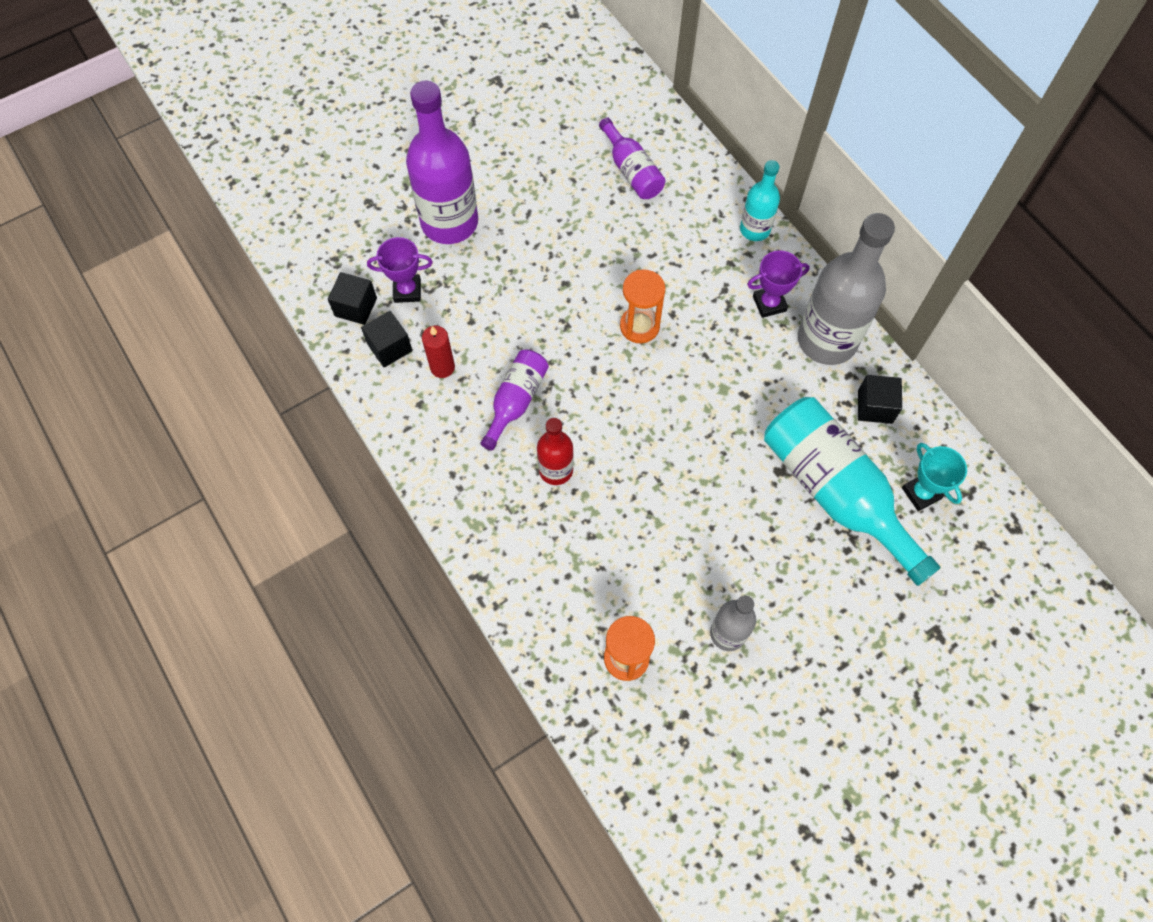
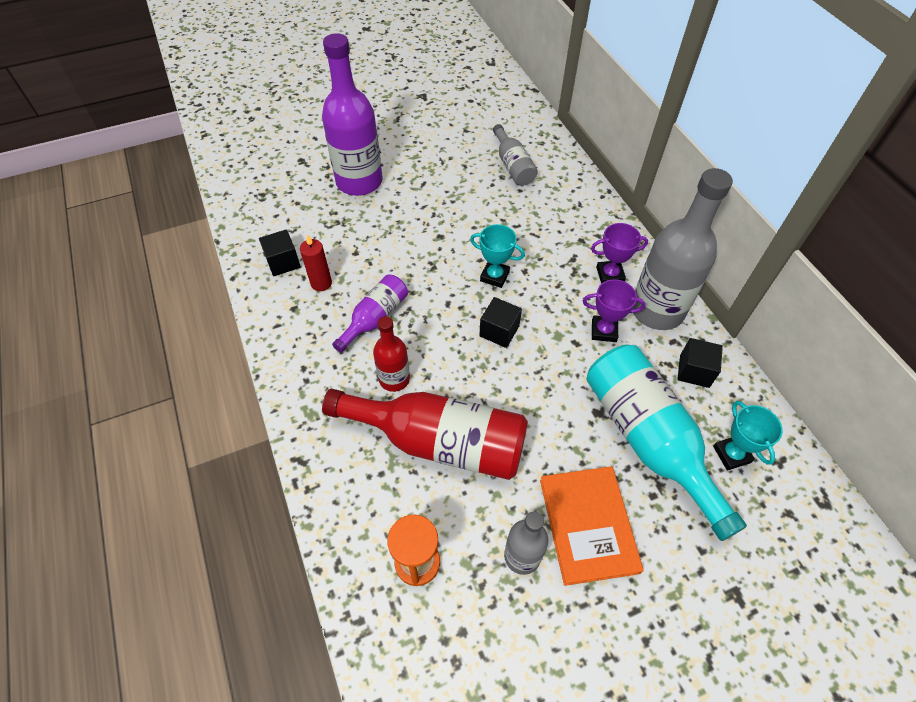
camera: 10 degrees right, 10 degrees down
(356, 307) = (266, 230): black cube -> black cube (499, 331)
(407, 291) = (311, 224): purple trophy -> purple trophy (604, 331)
(620, 531) = (439, 441): none -> red bottle
(632, 171) = (513, 165): purple bottle -> grey bottle
(639, 326) = (494, 276): orange hourglass -> turquoise trophy
(755, 229) = (606, 219): turquoise bottle -> none
(787, 591) = (588, 525): none -> orange book

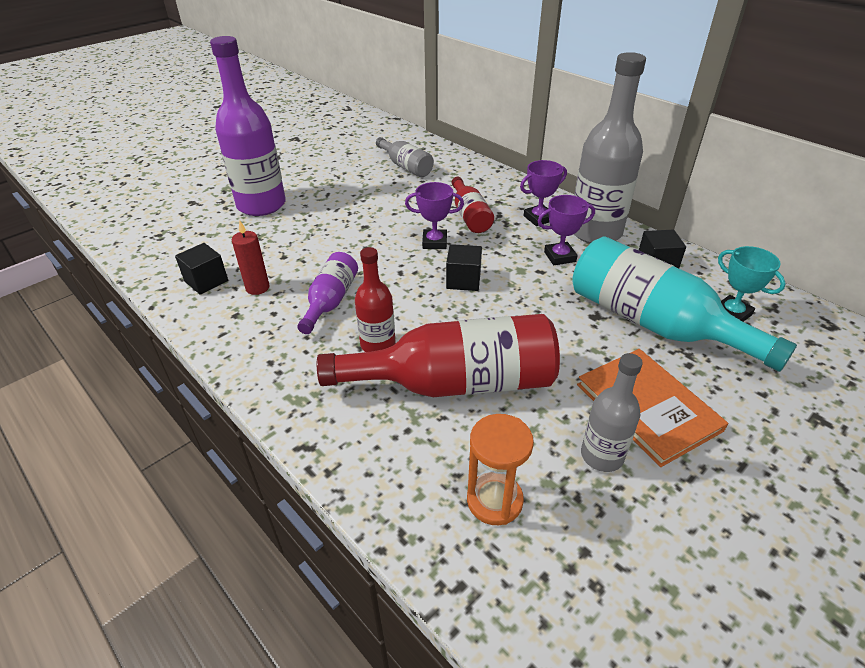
camera: 20 degrees left, 15 degrees down
(494, 276) = (434, 242): turquoise trophy -> purple trophy
(544, 251) = (470, 216): none -> red bottle

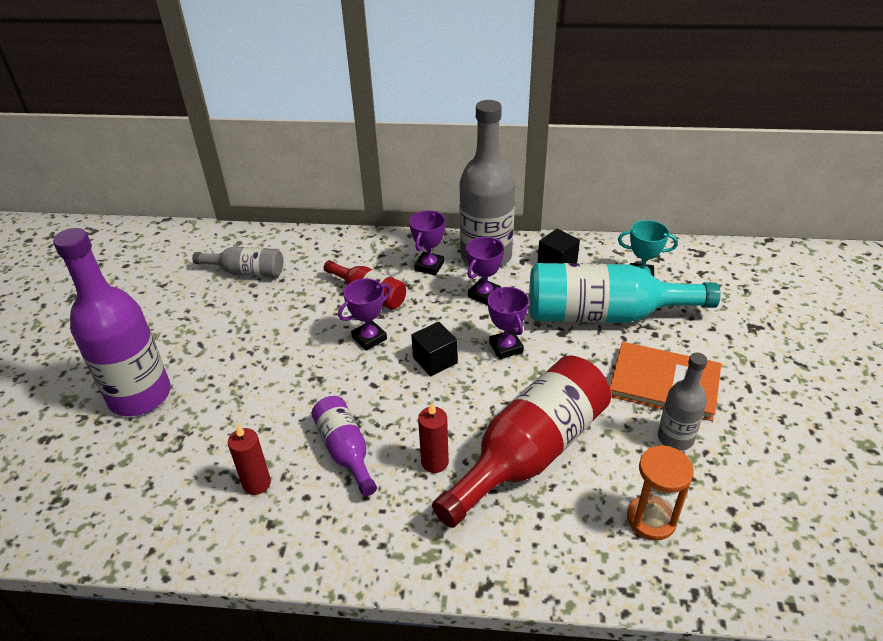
camera: 40 degrees left, 0 degrees up
(206, 281) = (191, 512): black cube -> none
(378, 344) = (435, 462): red bottle -> red candle
(531, 301) = (506, 347): none -> purple trophy

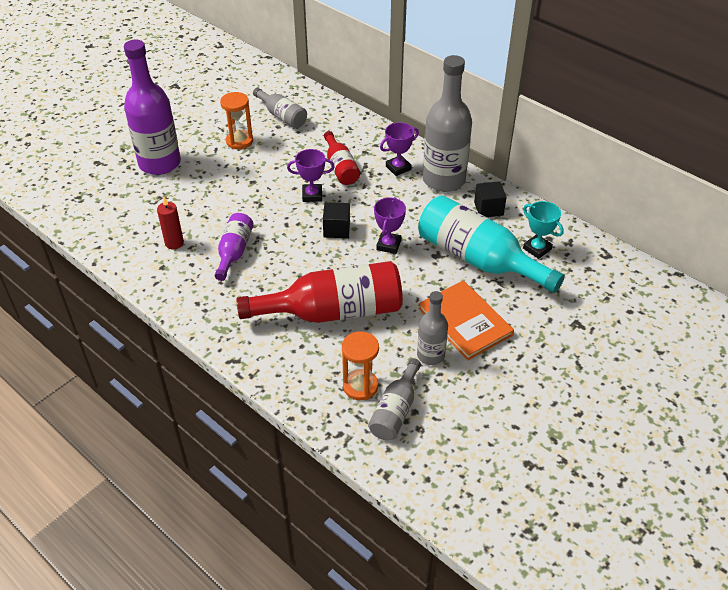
camera: 35 degrees right, 5 degrees up
(222, 321) = (239, 141): none -> orange hourglass
(435, 462) = (275, 285): red candle -> none
(484, 294) = (413, 204): purple trophy -> none
(714, 522) = (395, 410): none -> grey bottle

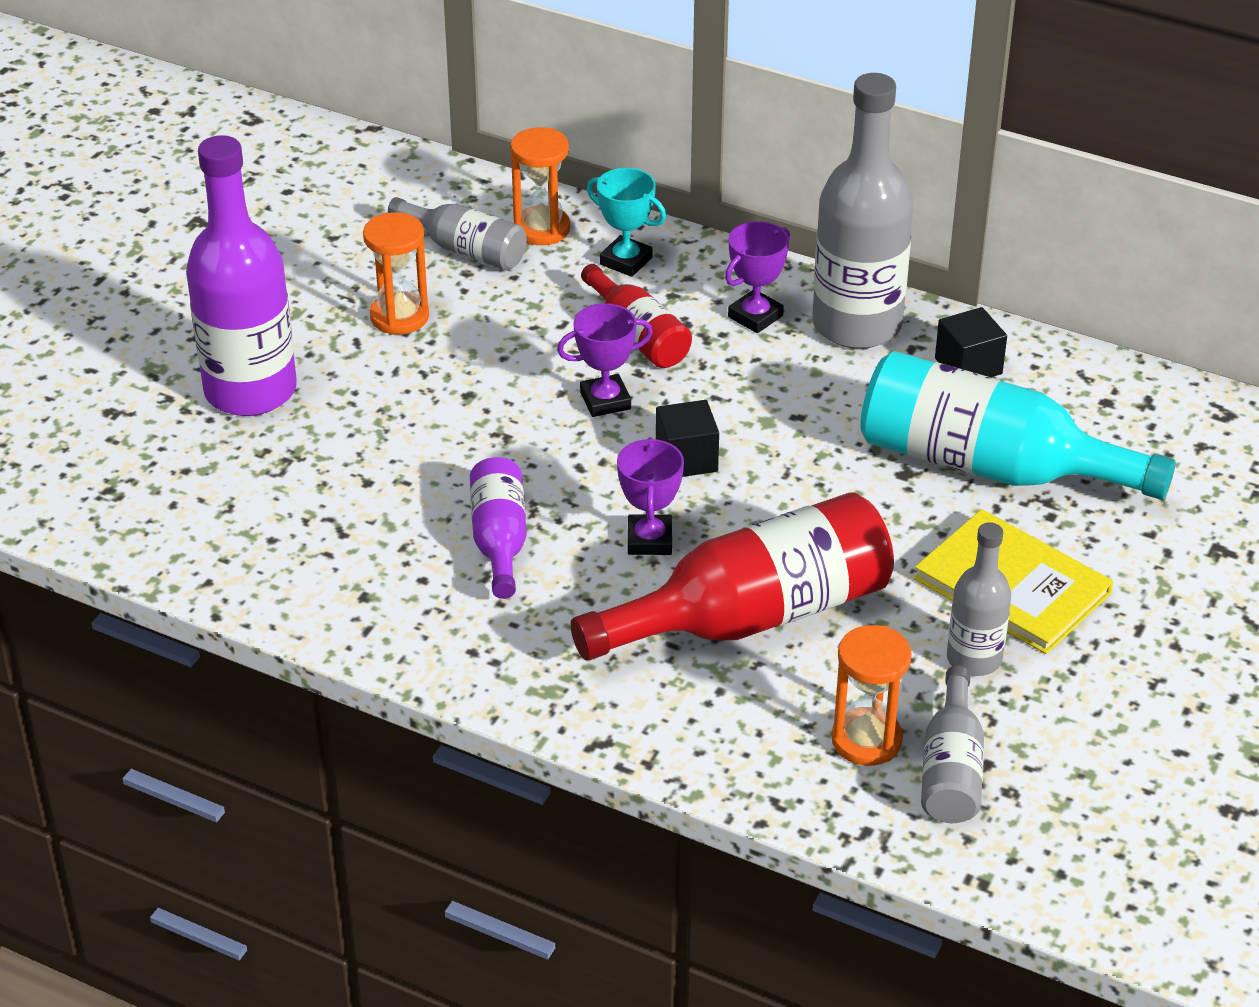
camera: 15 degrees left, 5 degrees down
(174, 243) = (365, 545): red candle -> none
(320, 112) = (542, 229): none -> orange hourglass
(388, 245) = (804, 470): purple trophy -> purple trophy (650, 540)
(465, 322) = (1012, 586): orange book -> yellow book
(537, 249) = (1091, 426): turquoise trophy -> turquoise trophy (626, 261)

